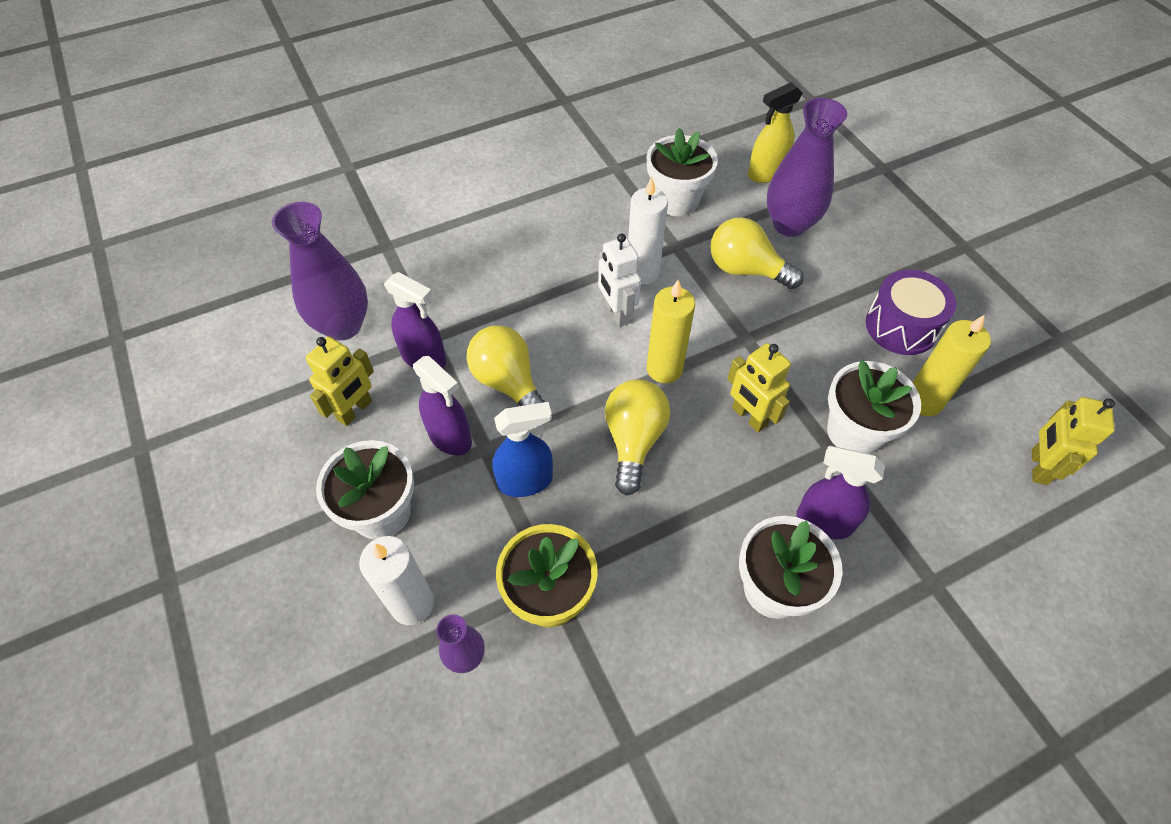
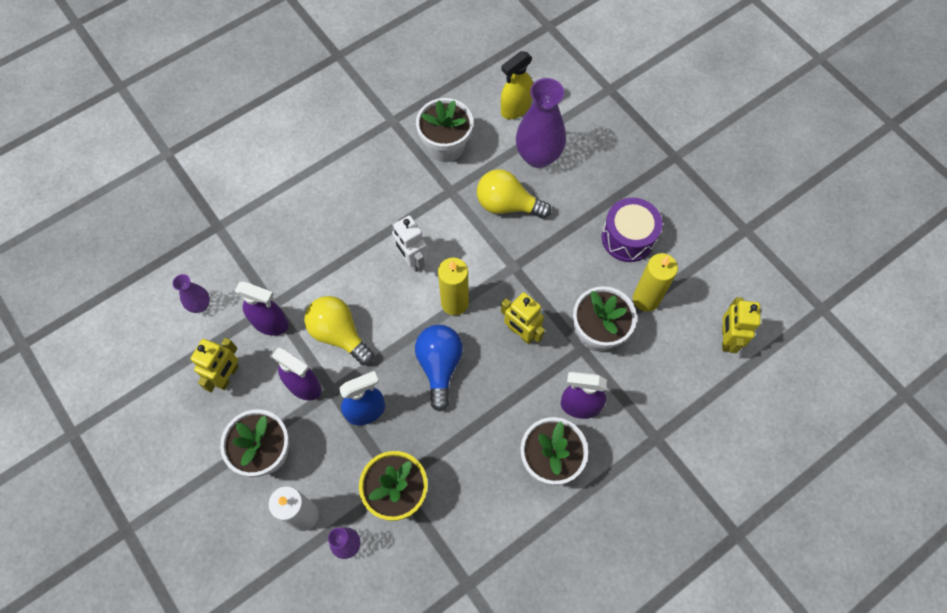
camera: 10 degrees left, 10 degrees up
(343, 325) = (200, 305): purple vase -> purple vase, size x0.51
(633, 441) = (439, 366): yellow light bulb -> blue light bulb
(642, 272) = (427, 220): white candle -> none

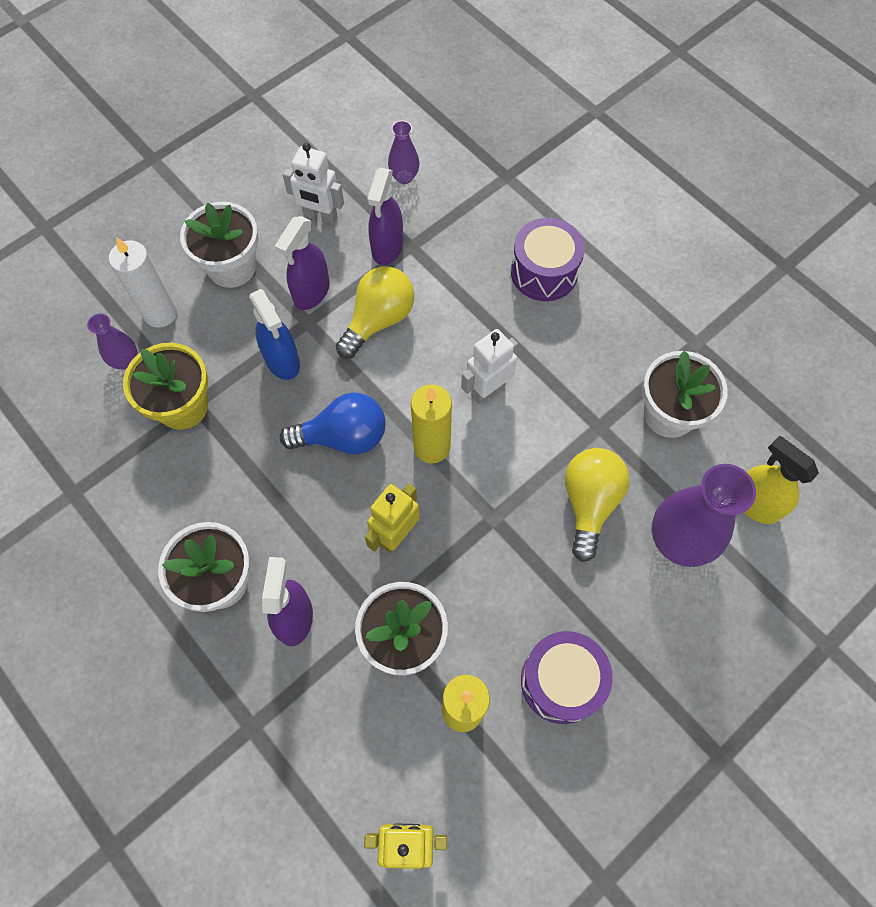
camera: 85 degrees right, 0 degrees up
(227, 376) = (320, 216): yellow robot -> white robot
(315, 210) = (544, 272): none -> purple drum

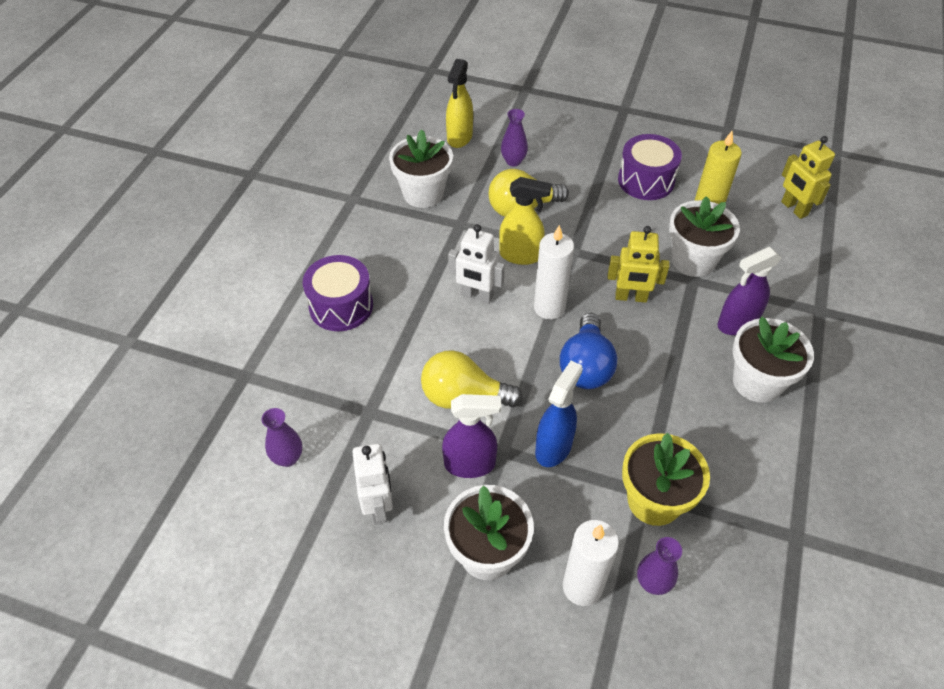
camera: 120 degrees left, 15 degrees down
(343, 437) = (586, 366): blue light bulb -> blue light bulb turned 135 degrees counterclockwise
(387, 248) = (382, 429): purple spray bottle -> none
(432, 447) = (549, 307): yellow candle -> white candle
(518, 461) = (520, 255): none -> yellow spray bottle
(678, 541) = (513, 161): purple vase -> purple vase, size x0.51

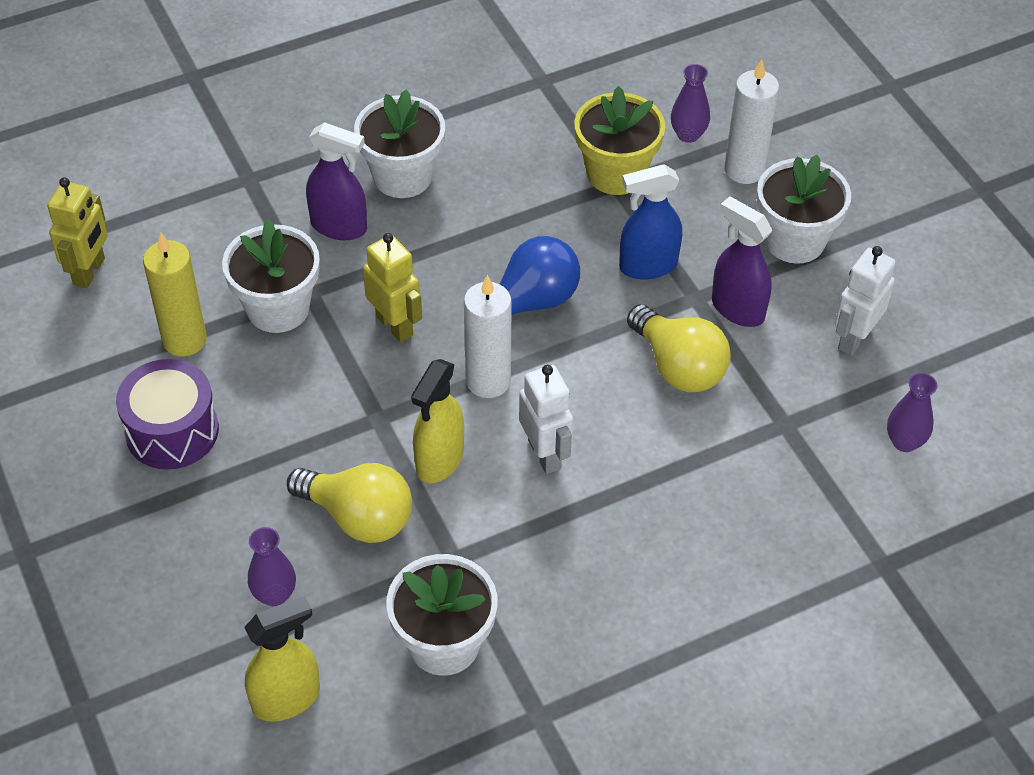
camera: 135 degrees left, 0 degrees up
(341, 306) = (705, 564): purple drum -> none
(520, 255) = (439, 460): yellow spray bottle -> yellow spray bottle turned 120 degrees counterclockwise

